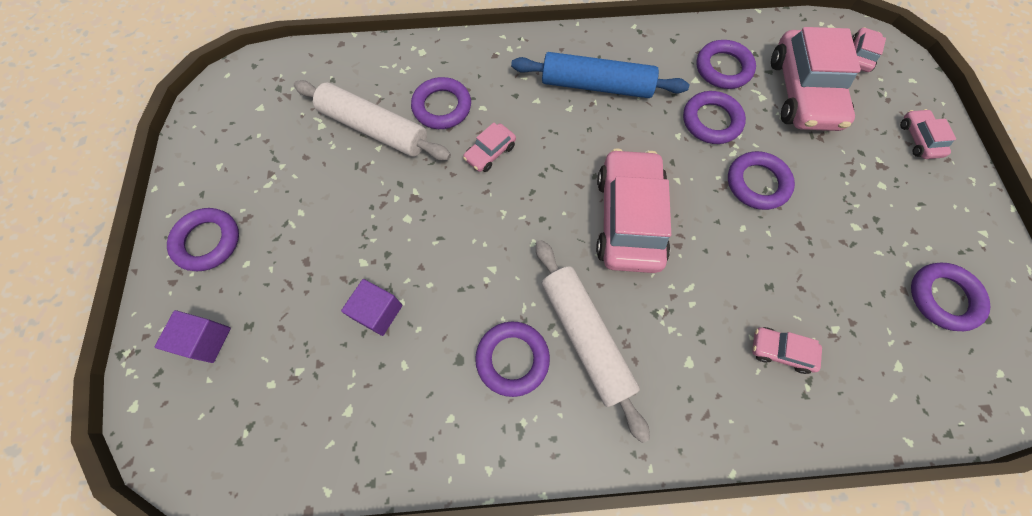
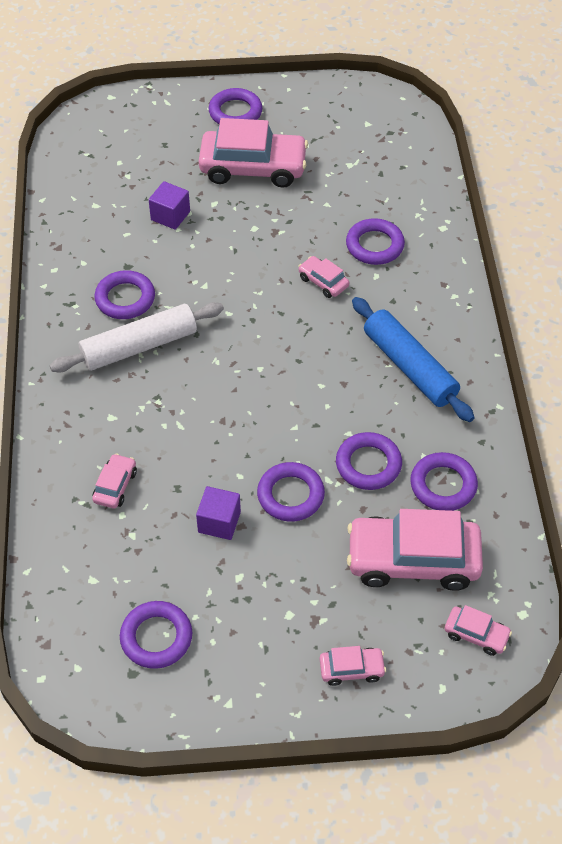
camera: 90 degrees right, 15 degrees down
(206, 340) = (155, 124): purple cube -> purple cube (219, 522)
(374, 128) = (347, 200): white rolling pin -> none
(596, 85) = (410, 367): blue rolling pin -> blue rolling pin turned 45 degrees counterclockwise
(628, 219) = (251, 383): pink car -> pink car (253, 168)

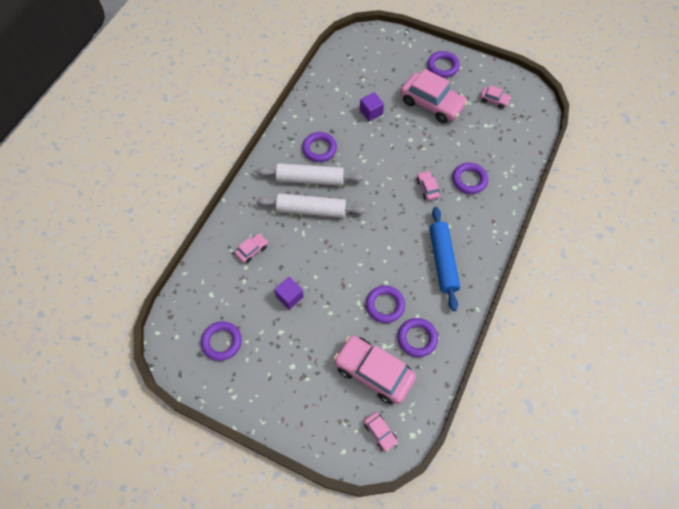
camera: 30 degrees right, 10 degrees up
(170, 388) = (311, 210): none -> white rolling pin
(290, 495) = (334, 301): purple ring -> none
(351, 669) = (304, 414): pink car -> pink car (494, 100)

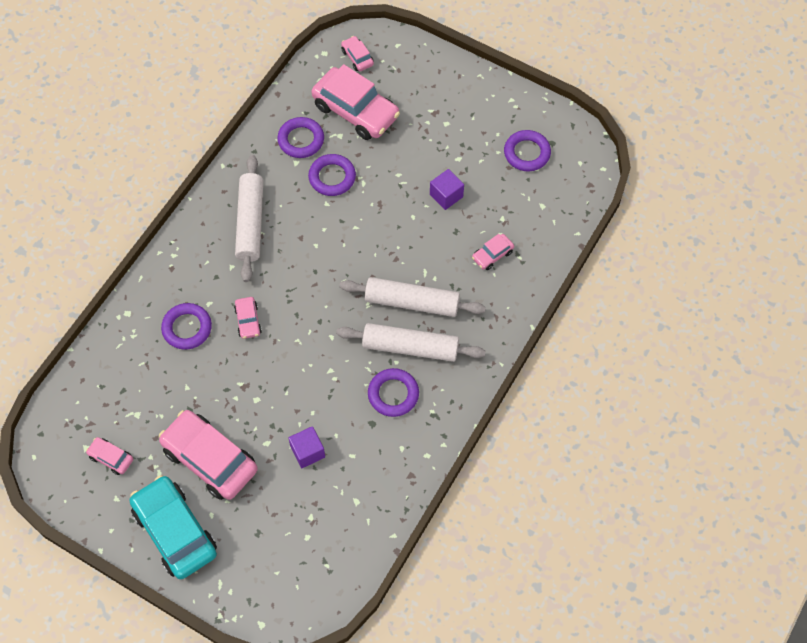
camera: 175 degrees left, 0 degrees up
(442, 66) = (175, 531): purple ring -> turquoise car
(443, 261) = (250, 223): blue rolling pin -> white rolling pin

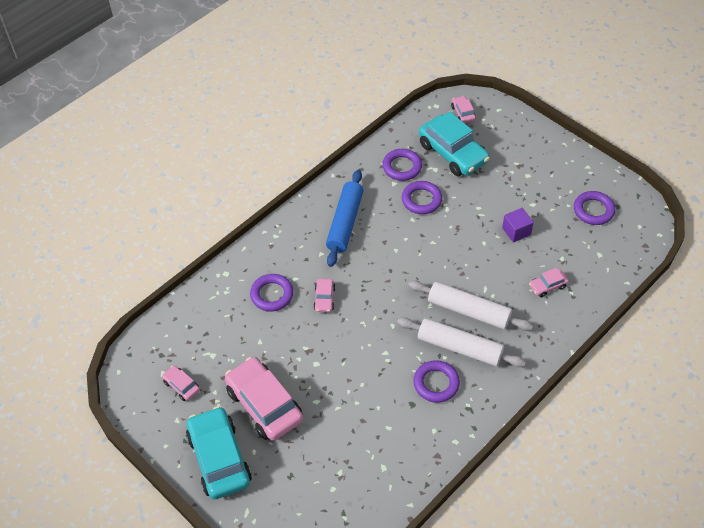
camera: 15 degrees right, 10 degrees down
(250, 223) = (345, 223): white rolling pin -> blue rolling pin
(307, 452) = (350, 416): purple cube -> none
(356, 111) = (453, 153): pink car -> turquoise car

